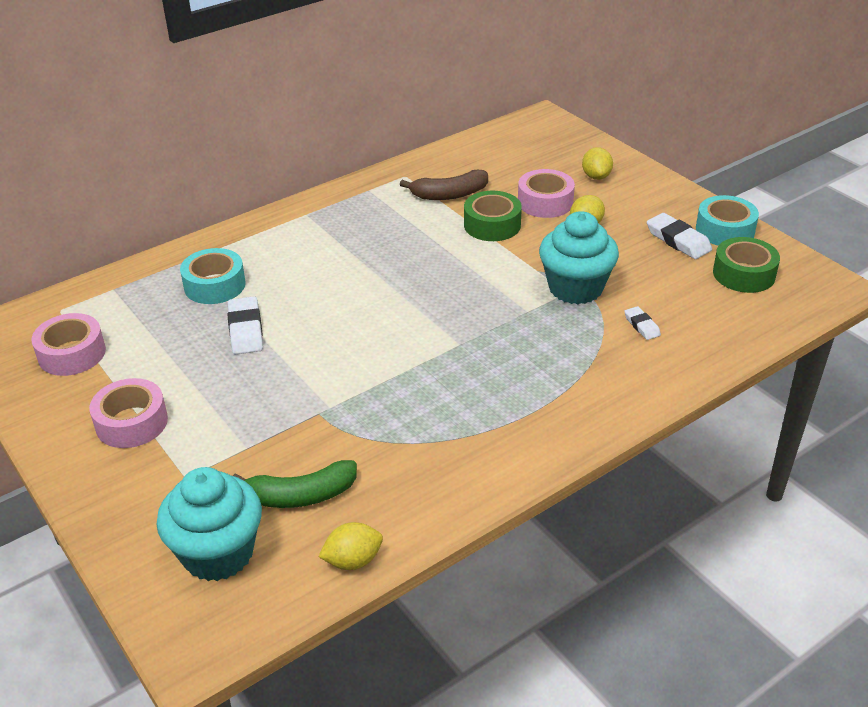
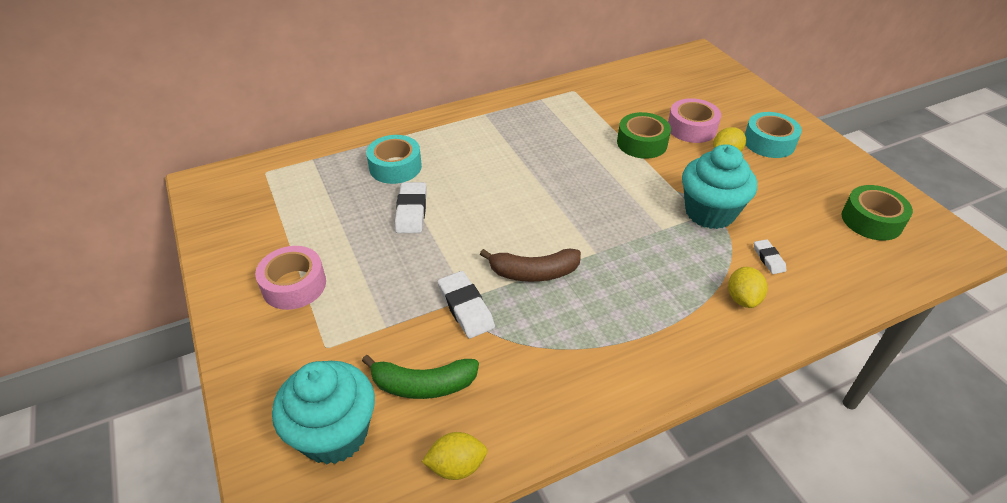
camera: 10 degrees right, 5 degrees up
(72, 354) = (263, 212): pink tape -> none
(449, 195) = (609, 111): brown banana -> brown banana (534, 273)
(596, 176) = (740, 110): yellow lemon -> yellow lemon (742, 298)
(678, 240) = (810, 179): white eraser -> white eraser (466, 307)
(725, 230) = (855, 175): turquoise tape -> turquoise tape (769, 142)

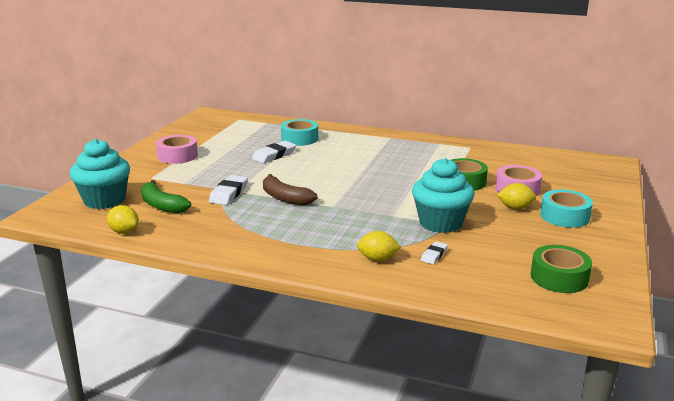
camera: 45 degrees right, 20 degrees down
(742, 298) = (377, 259): yellow lemon -> yellow lemon turned 45 degrees clockwise

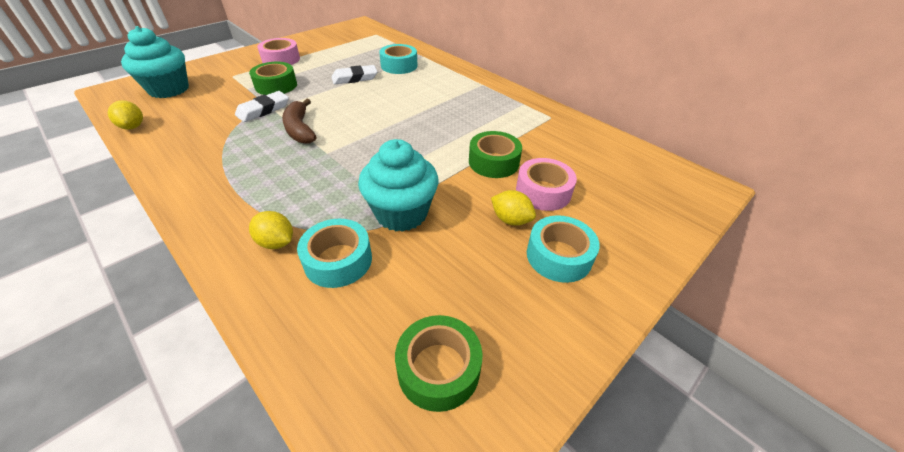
camera: 25 degrees right, 20 degrees up
(161, 205) = (198, 107): green banana -> none
(209, 175) = (276, 85): none -> green tape
(434, 255) = (338, 260): white eraser -> turquoise tape

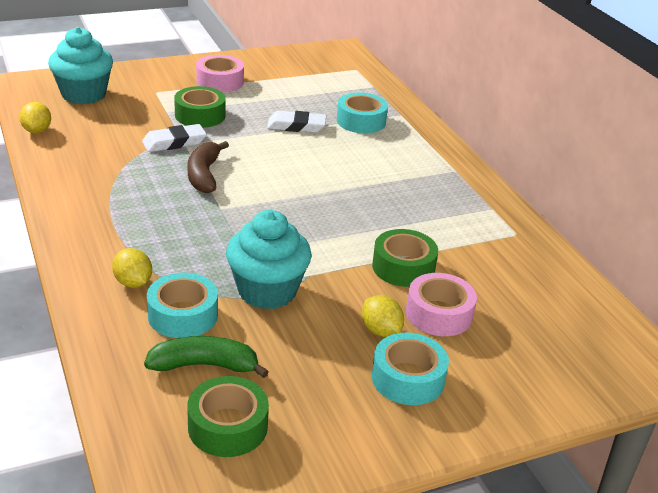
camera: 20 degrees right, 10 degrees down
(383, 306) = (204, 365): none -> green banana

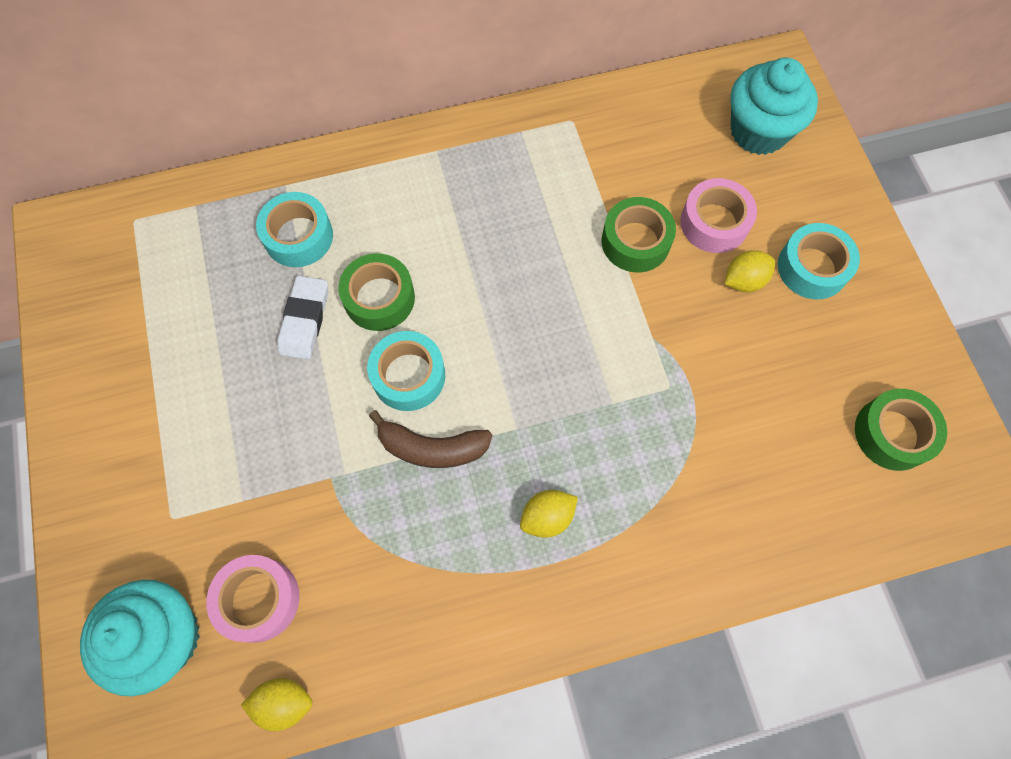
camera: 80 degrees left, 35 degrees up
(133, 283) = (673, 532): yellow lemon -> yellow lemon (547, 517)
(174, 142) = (339, 488): white eraser -> none
(183, 315) = (730, 475): turquoise tape -> turquoise tape (408, 376)
(200, 115) = (258, 451): green tape -> green tape (379, 298)
(204, 365) = (809, 453): green banana -> none
(220, 82) = (147, 419): pink tape -> pink tape (258, 599)
(267, 291) = (683, 384): turquoise cupcake -> turquoise cupcake (758, 131)

